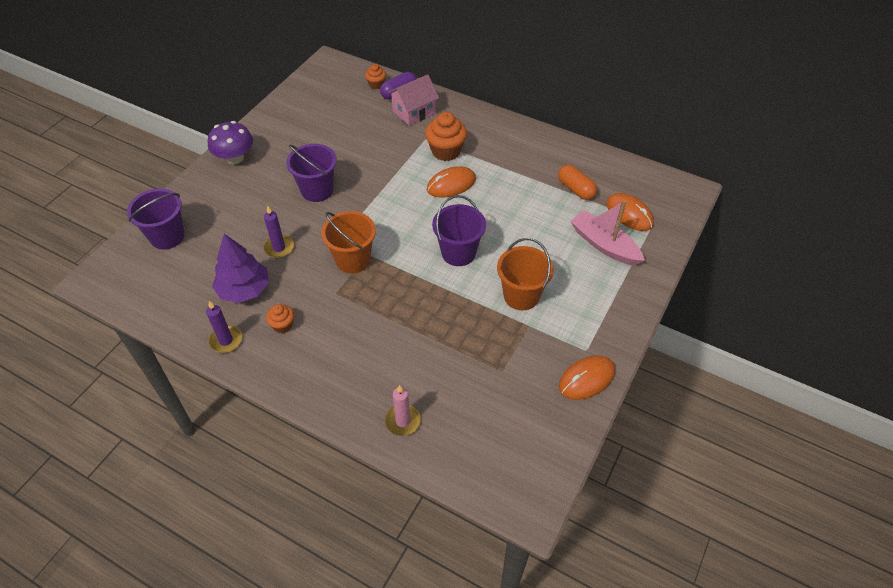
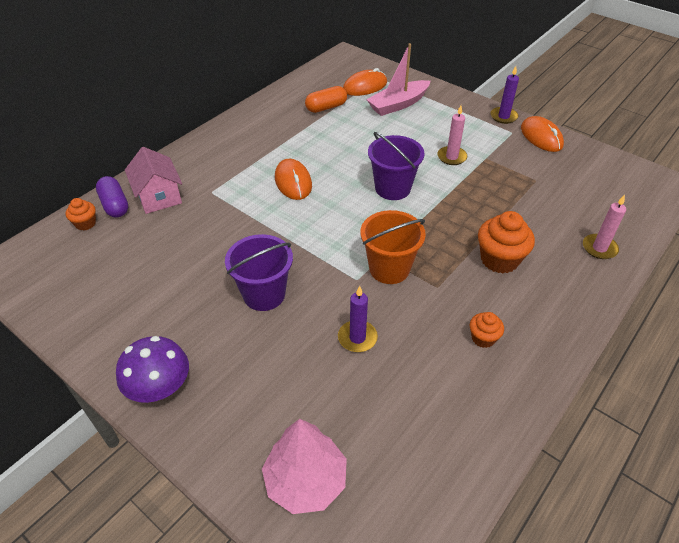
camera: 80 degrees left, 5 degrees down
(167, 236) = (306, 481): purple bucket -> pink tree
(226, 340) = (506, 398): purple candle -> purple candle (503, 116)
(244, 289) = (424, 377): purple tree -> none
(446, 151) = (239, 179): orange cupcake -> orange cupcake (499, 259)
(521, 296) = (451, 157): orange bucket -> pink candle

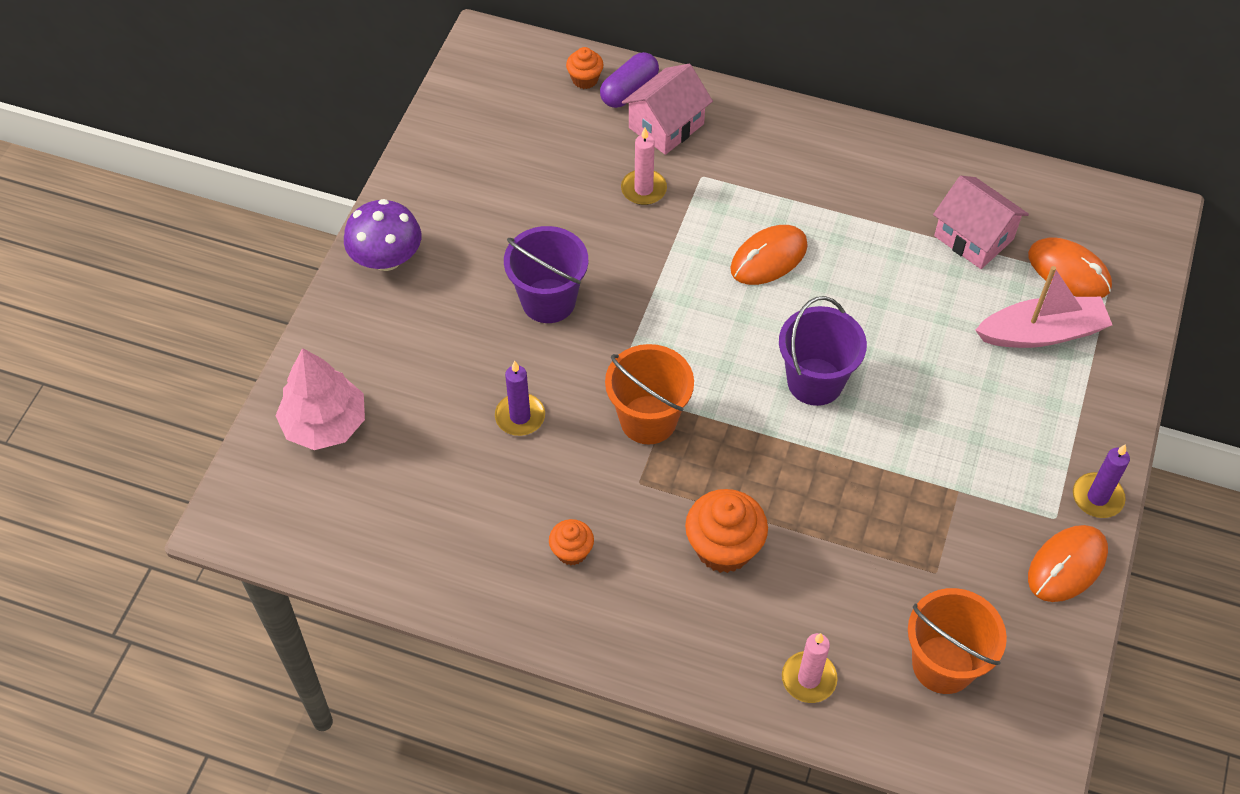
camera: 70 degrees right, 10 degrees up
(326, 107) = (973, 238): orange capsule -> pink house
(398, 104) = (1042, 333): pink boat -> pink boat turned 135 degrees clockwise
(451, 157) = (934, 442): pink candle -> pink candle (643, 189)
(595, 194) = (943, 664): none -> orange bucket

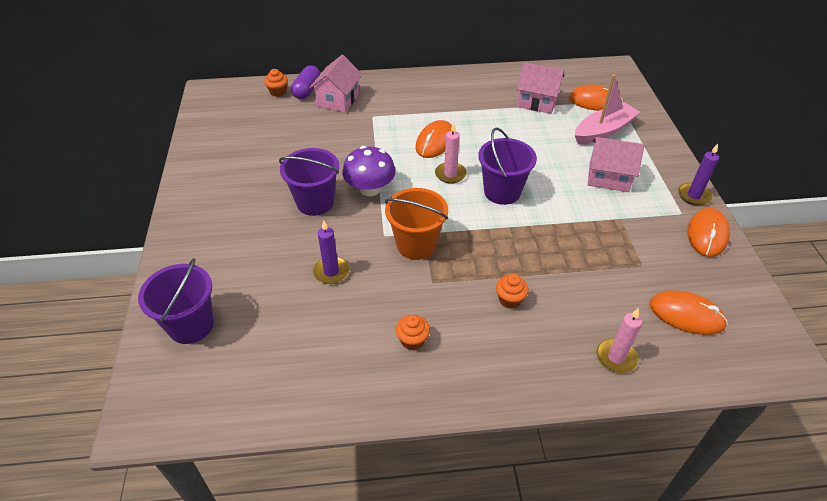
camera: 25 degrees left, 10 degrees down
(325, 424) = (191, 325): pink tree -> purple bucket
(386, 258) = (194, 213): purple mushroom -> purple mushroom (370, 189)
(643, 189) = (342, 131): pink candle -> pink candle (450, 174)
(724, 548) = (510, 300): orange cupcake -> orange cupcake, size x0.55
(943, 664) = (686, 315): orange bucket -> orange mouse
(990, 417) = (608, 177): none -> pink house

